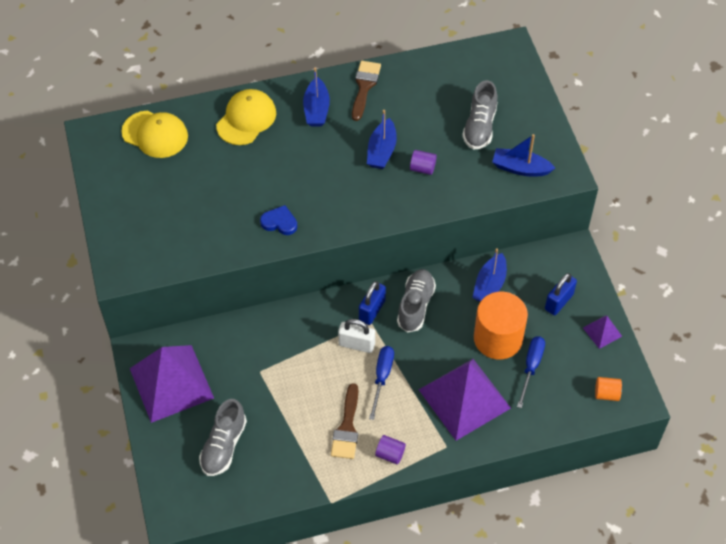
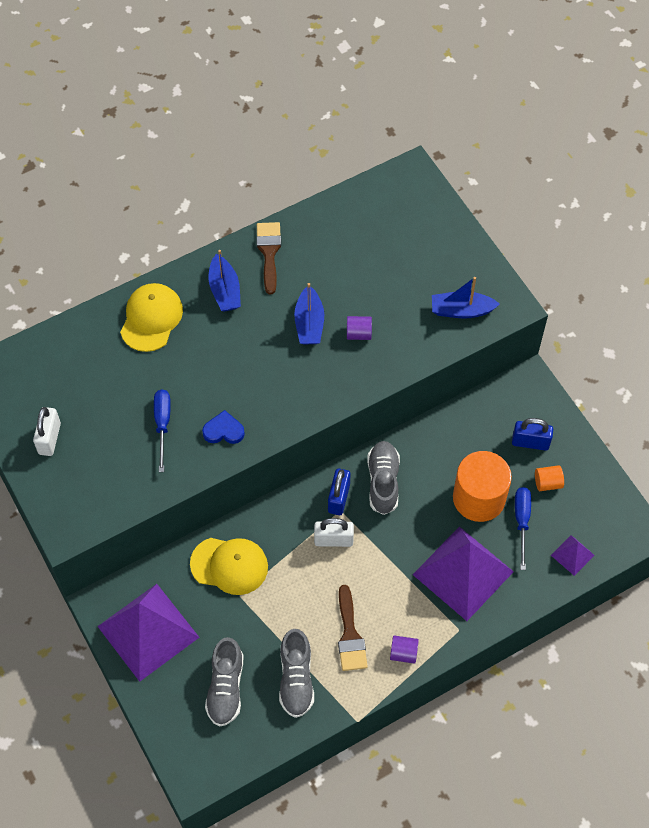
camera: 15 degrees left, 5 degrees up
(129, 197) = (49, 438): none -> white padlock
(155, 134) = (55, 359): yellow cap -> yellow cap (229, 565)
(382, 377) = (371, 570): blue screwdriver -> blue screwdriver (162, 424)
(480, 126) = (405, 272): grey shoe -> grey shoe (296, 679)
(489, 285) = (454, 440): blue boat -> none
(559, 302) = (530, 442): blue padlock -> blue padlock turned 75 degrees clockwise
(602, 332) = (583, 465): purple pyramid -> purple pyramid (572, 555)
(606, 394) = (606, 532): orange cylinder -> orange cylinder (547, 483)

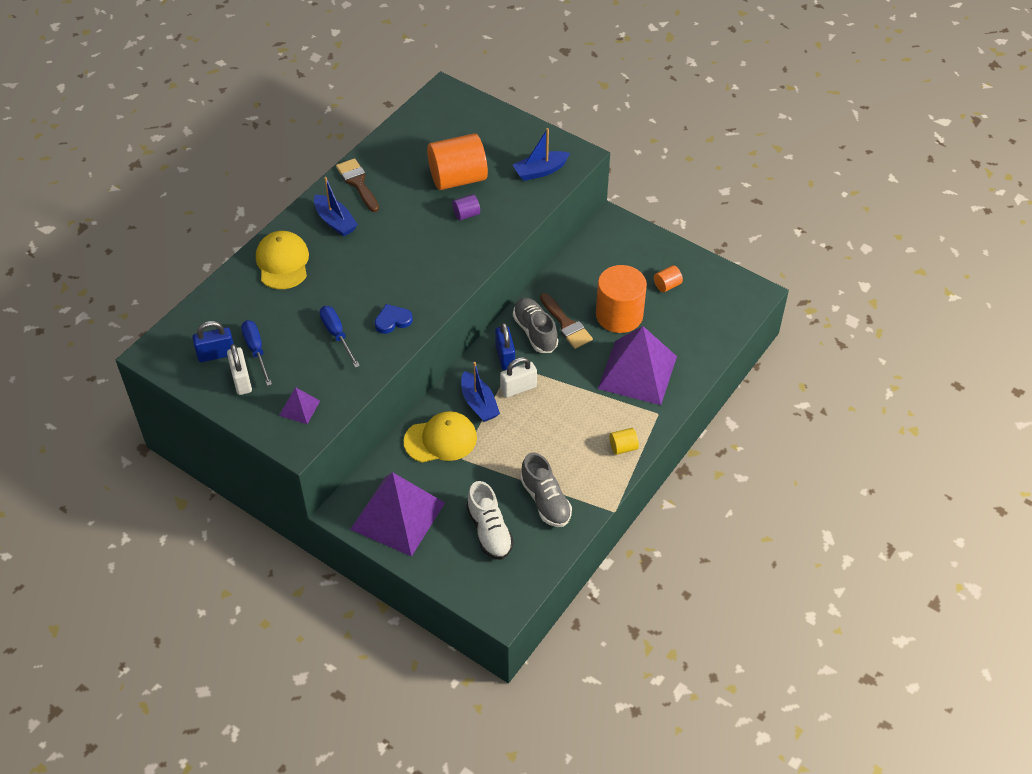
camera: 25 degrees left, 10 degrees down
(226, 687) = (489, 531): grey shoe -> white shoe
(309, 323) = (421, 221): blue boat -> blue boat (479, 403)
(350, 635) = (572, 451): brown brush -> brown brush (566, 324)
(372, 286) = (458, 178): none -> orange cylinder
(403, 653) = (623, 447): purple cylinder -> yellow cylinder
(522, 521) = (663, 319): blue screwdriver -> blue screwdriver (256, 351)
(530, 442) = (637, 262): blue padlock -> blue padlock (216, 354)
(572, 555) = (716, 328): purple pyramid -> purple pyramid (299, 408)

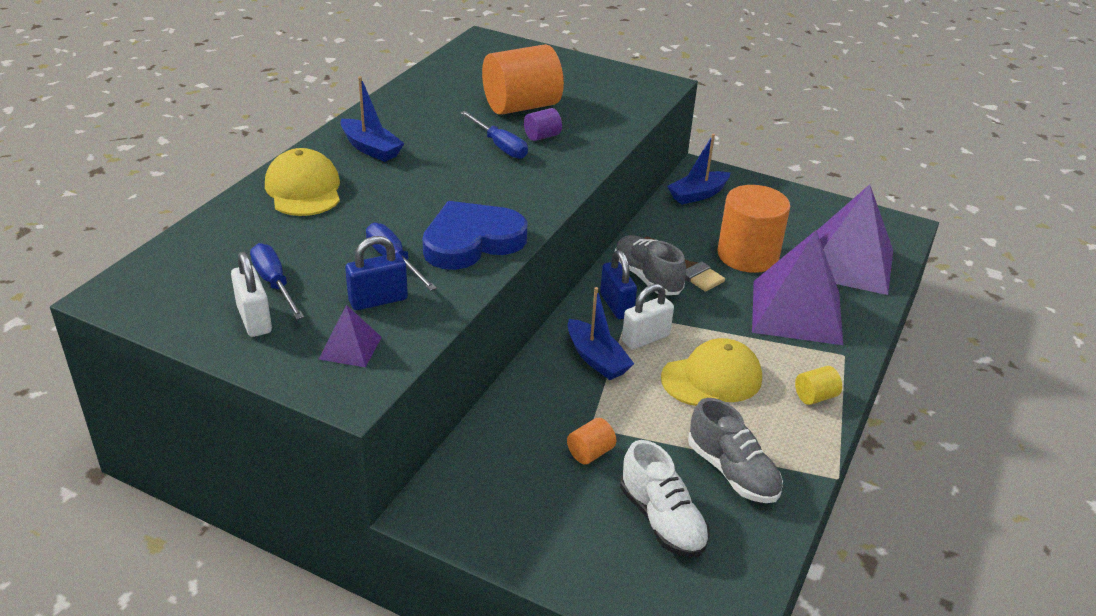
camera: 10 degrees left, 15 degrees down
(216, 354) = (213, 291): blue padlock -> blue padlock (378, 300)
(357, 183) = (394, 114): brown brush -> none
(392, 321) = (471, 241): blue heart -> blue heart, size x1.97
(398, 516) = (513, 511): purple pyramid -> purple pyramid (849, 263)
(431, 224) = (499, 146): none -> blue screwdriver
(441, 439) = (554, 405): yellow cap -> yellow cap (712, 378)
(540, 171) = (621, 97): blue boat -> blue boat (698, 195)
(667, 285) = (793, 224): orange cylinder -> orange cylinder (590, 453)

